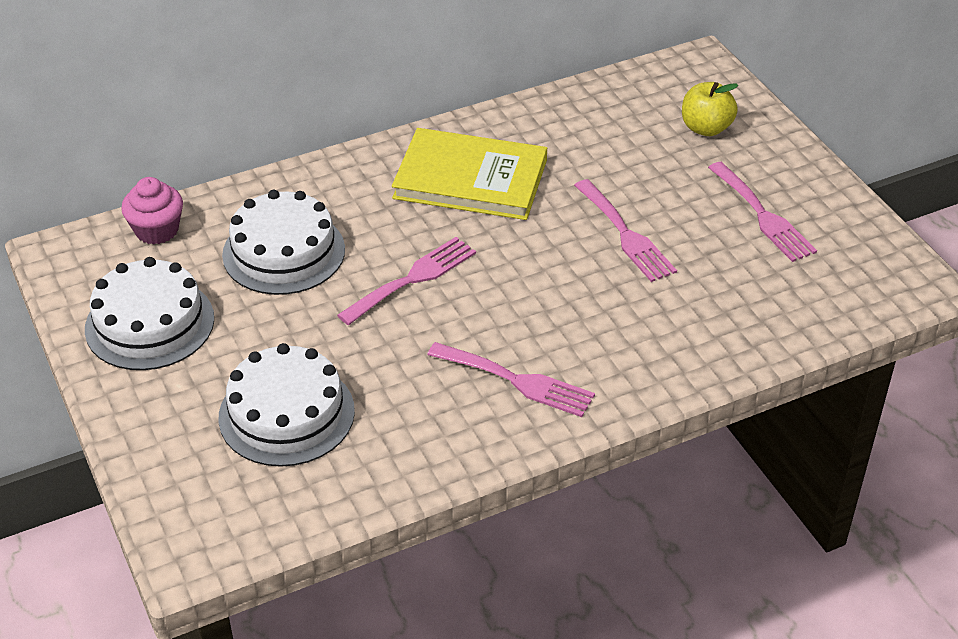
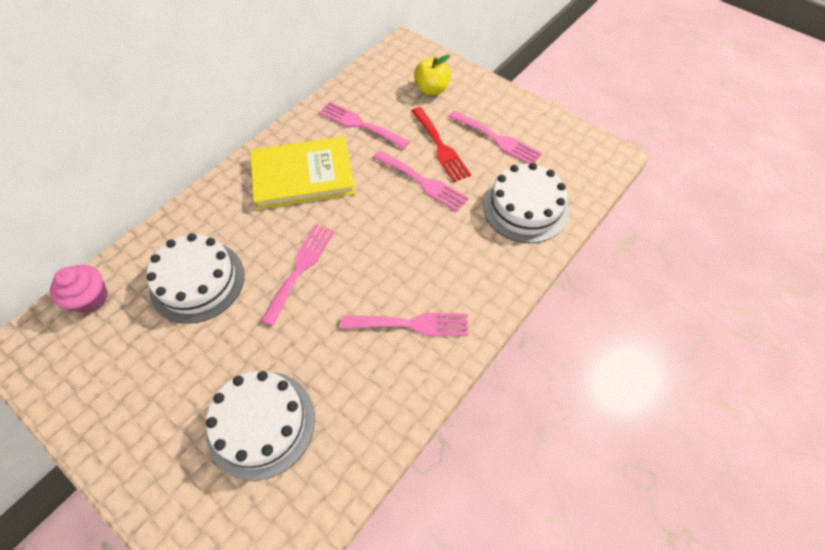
camera: 25 degrees left, 15 degrees up
(149, 323) = (118, 385): white cake -> white cake (525, 207)
(579, 142) = (360, 124): none -> pink fork
(675, 201) = (440, 147): none -> red fork

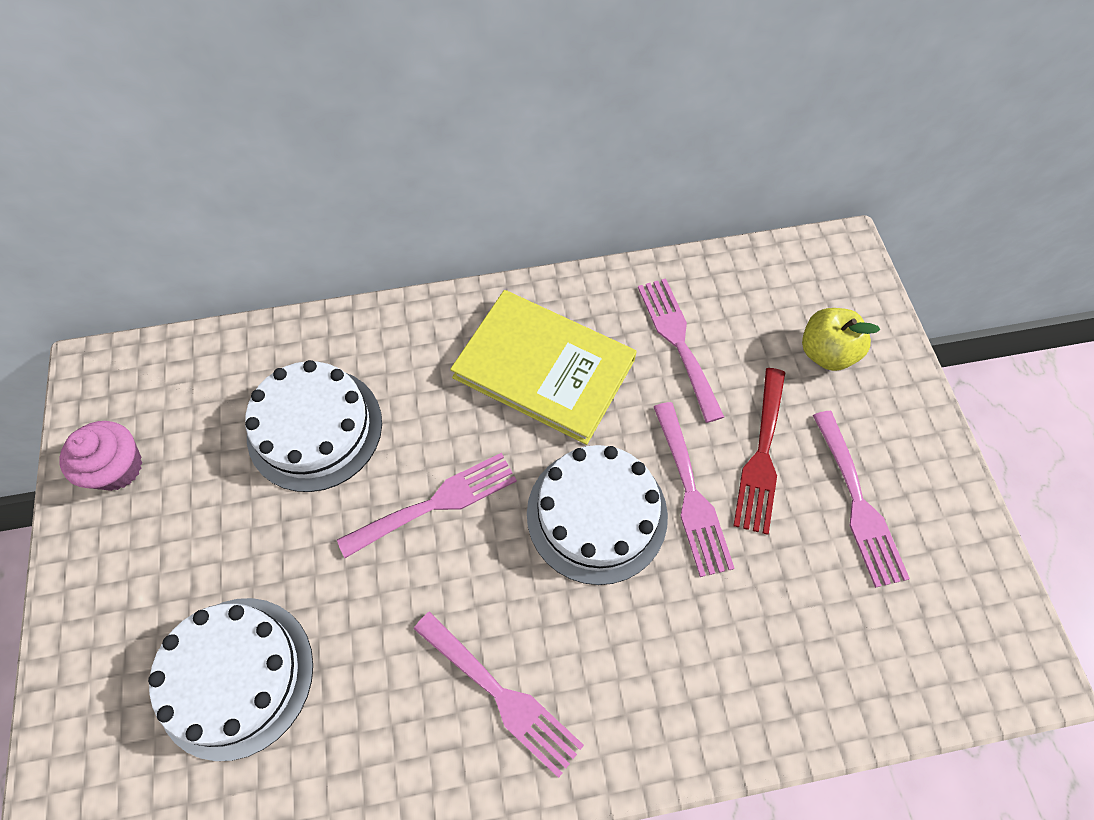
camera: 40 degrees right, 5 degrees up
(90, 298) = (199, 365): pink cupcake -> pink cupcake (117, 468)
(525, 207) = (805, 648): white cake -> white cake (597, 514)

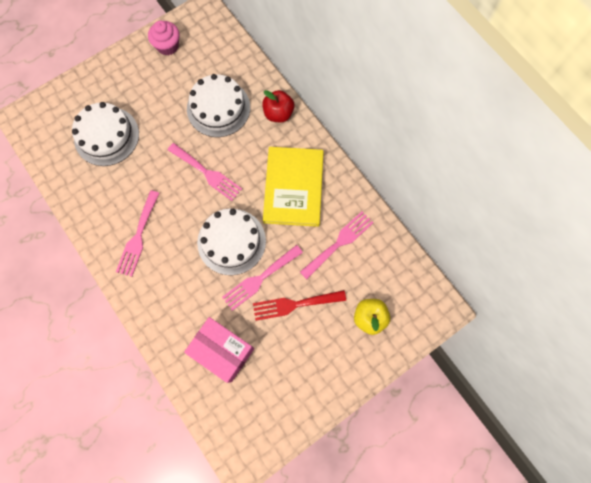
camera: 65 degrees right, 10 degrees up
(390, 334) = (278, 113): none -> red apple
(807, 618) = (222, 351): none -> pink box
(858, 504) = (290, 358): pink fork -> none

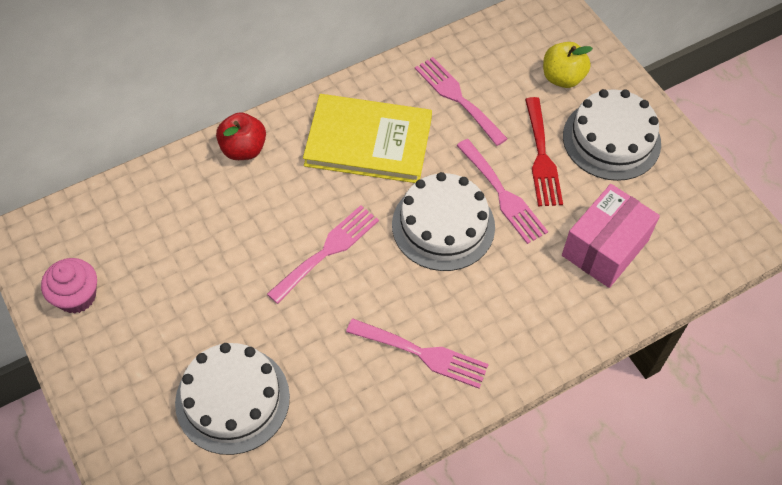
camera: 85 degrees left, 15 degrees down
(218, 108) = (216, 228): white cake -> white cake (611, 139)

